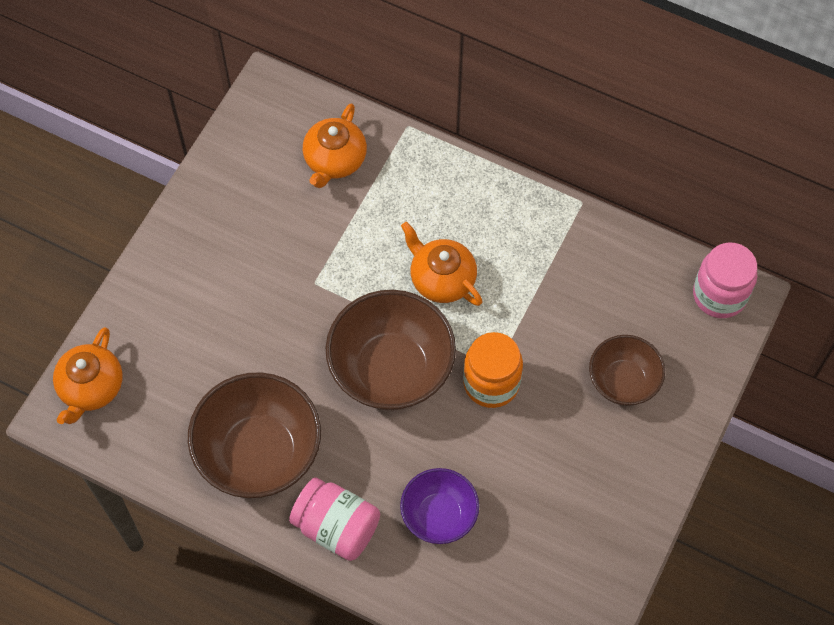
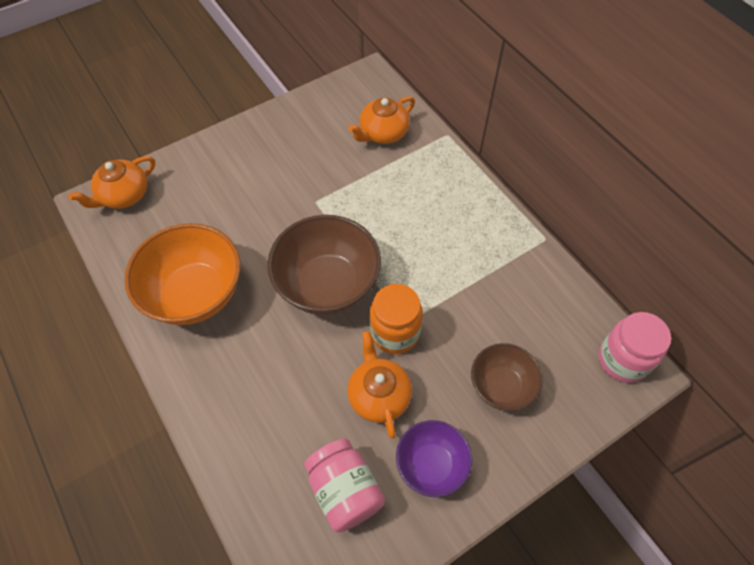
camera: 30 degrees right, 5 degrees down
(259, 453) = (195, 294): brown bowl -> orange bowl
(336, 527) = (208, 377): pink jar -> pink jar (344, 491)
(439, 515) = (289, 411): purple bowl -> purple bowl (431, 465)
(441, 279) = (406, 241): orange teapot -> orange teapot (379, 395)

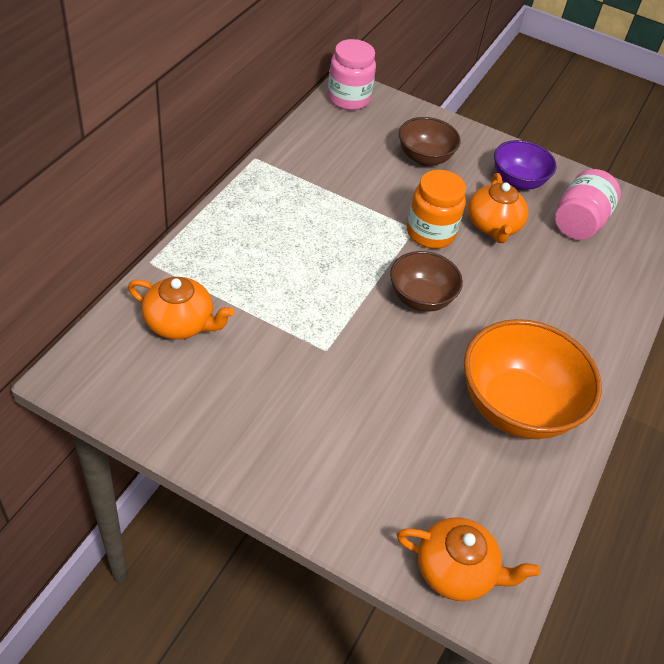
camera: 125 degrees left, 10 degrees down
(327, 285) = (420, 298): brown bowl -> brown bowl, size x0.59
(379, 395) = (493, 226): orange teapot -> orange teapot turned 45 degrees counterclockwise

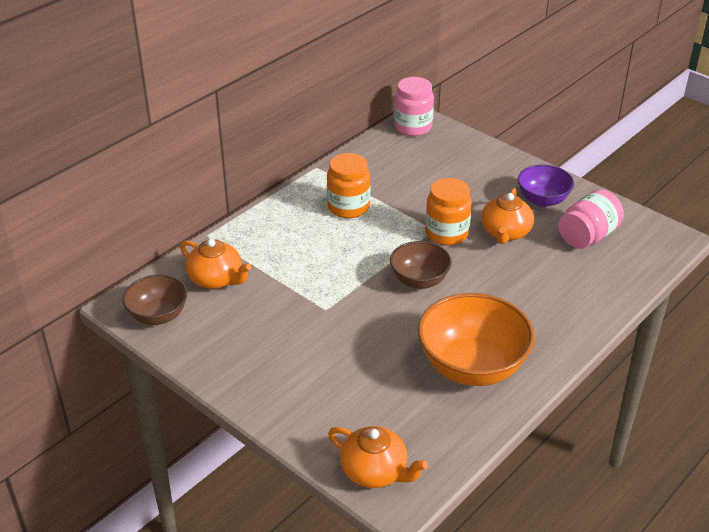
camera: 20 degrees right, 10 degrees down
(309, 208) = (348, 207): none -> orange jar
(424, 157) = (464, 176): brown bowl -> brown bowl (158, 316)

